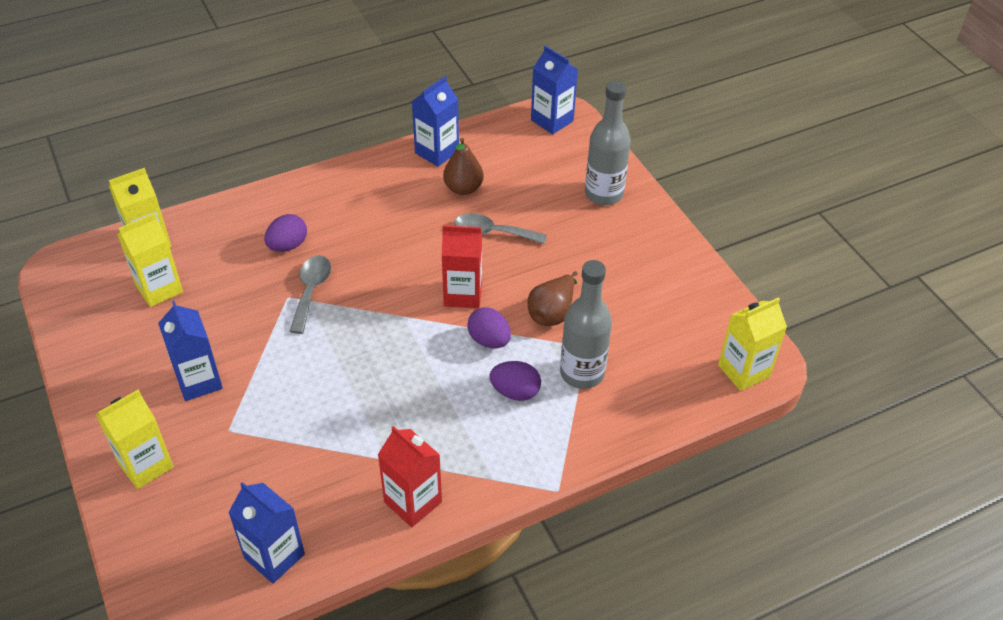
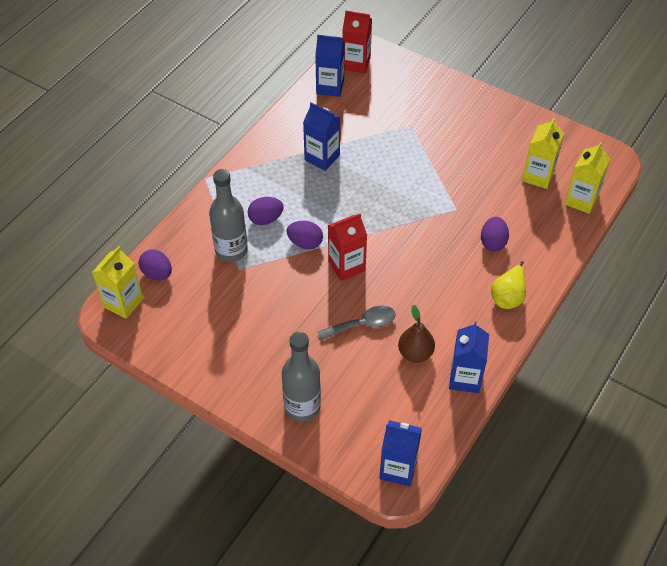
camera: 150 degrees right, 5 degrees up
(146, 465) = (434, 92): yellow carton -> none
(199, 381) = (453, 140): blue carton -> blue carton (322, 157)
(311, 291) = (445, 220): grey spoon -> none
(328, 193) = (508, 296): none -> yellow pear
(413, 502) = (281, 138): red carton -> red carton (356, 63)
(552, 313) = (276, 282): brown pear -> none
(687, 387) = (157, 273): none -> purple egg

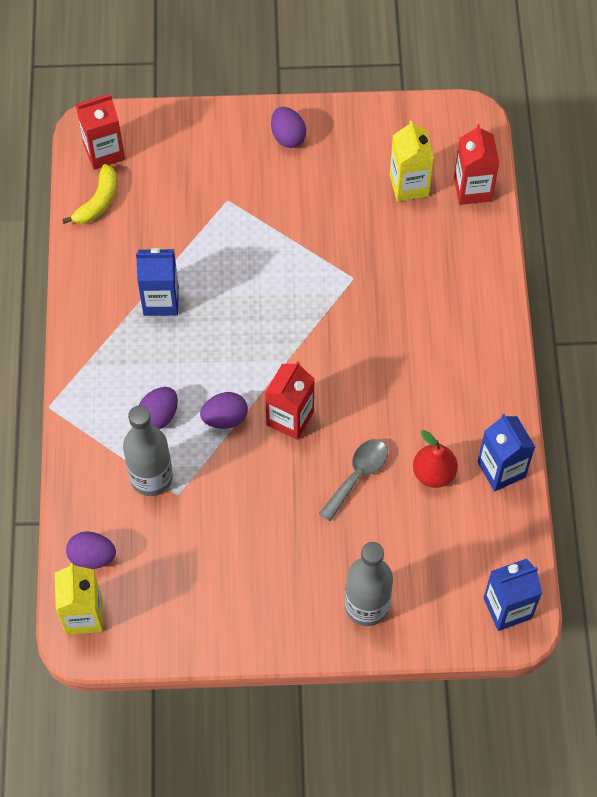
camera: 35 degrees left, 10 degrees up
(330, 87) = (98, 201): blue carton -> yellow banana
(415, 353) = (433, 473): brown pear -> red pear
(493, 242) = (419, 295): purple egg -> purple egg (288, 136)
(508, 296) = (478, 350): yellow pear -> none
(581, 200) = (472, 189): yellow carton -> red carton

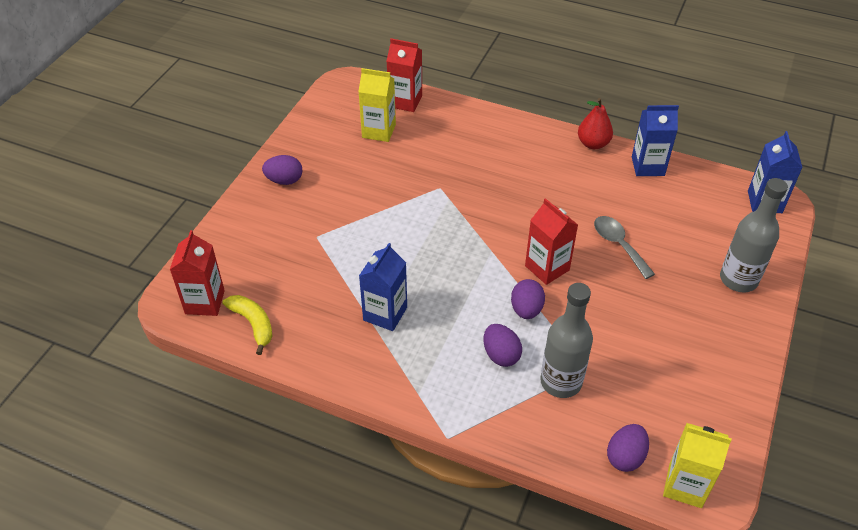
camera: 65 degrees left, 15 degrees down
(433, 473) = (635, 202): red pear -> red pear (593, 144)

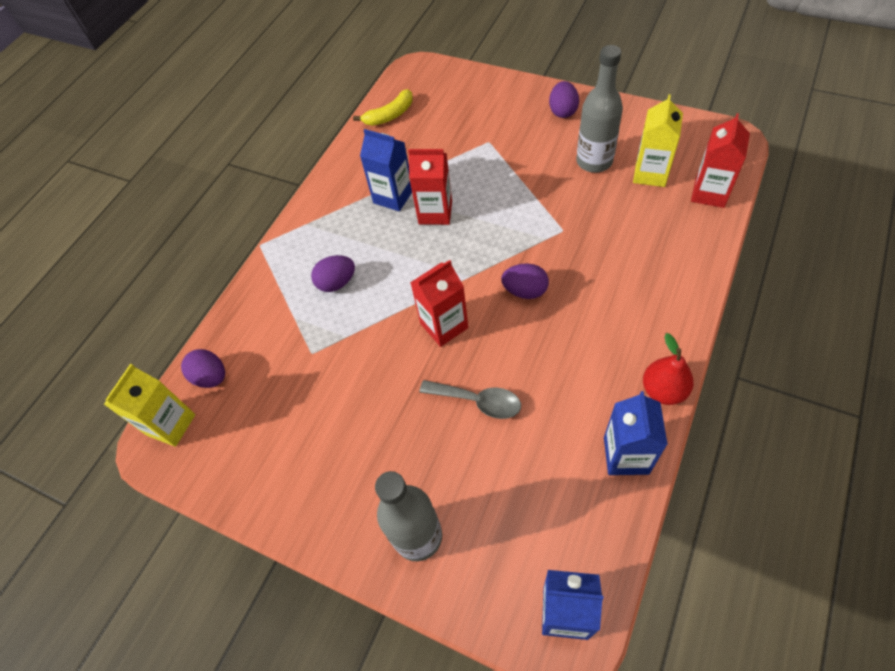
camera: 100 degrees right, 10 degrees up
(205, 302) = (415, 85): red carton -> red carton (435, 212)
(526, 310) = (388, 305): purple egg -> purple egg (525, 291)
(561, 382) = (299, 330): grey bottle -> grey bottle (594, 161)
(618, 245) = (478, 401): grey spoon -> grey spoon turned 45 degrees clockwise

